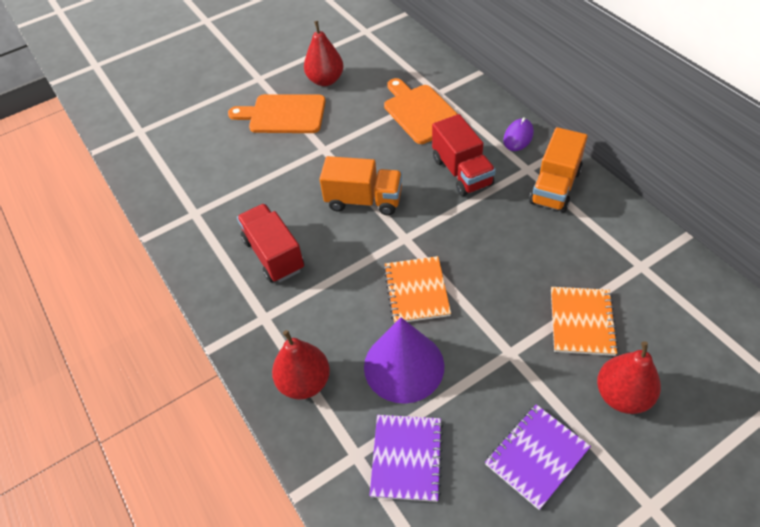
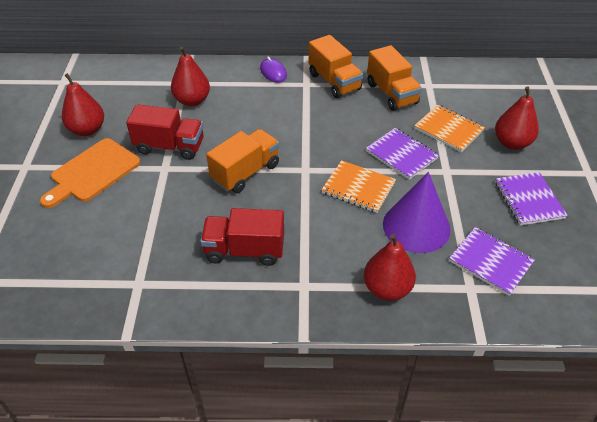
camera: 60 degrees left, 5 degrees down
(420, 112) = (192, 101): orange cutting board -> red pear
(462, 172) = (275, 112): red truck -> red truck (170, 146)
(498, 300) = (401, 155): none -> purple notebook
(588, 242) = (391, 93): none -> orange truck

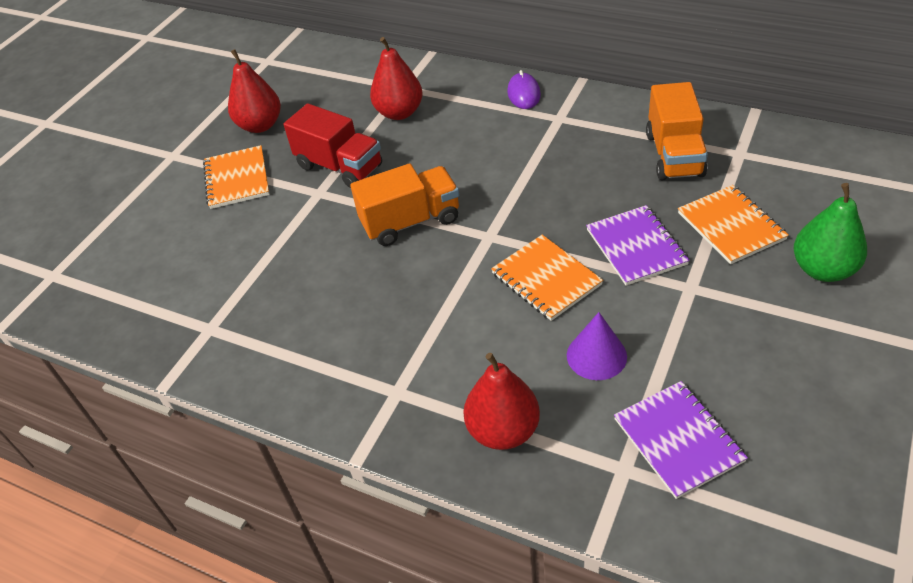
camera: 30 degrees right, 0 degrees up
(92, 172) = (237, 179): orange cutting board -> orange notebook
(244, 250) = (351, 323): red truck -> none
(334, 82) = (600, 122): orange truck -> none
(416, 226) = (596, 355): purple cone -> purple cone, size x0.59
(511, 143) = (823, 269): red pear -> green pear
(529, 200) = (798, 364): purple notebook -> none

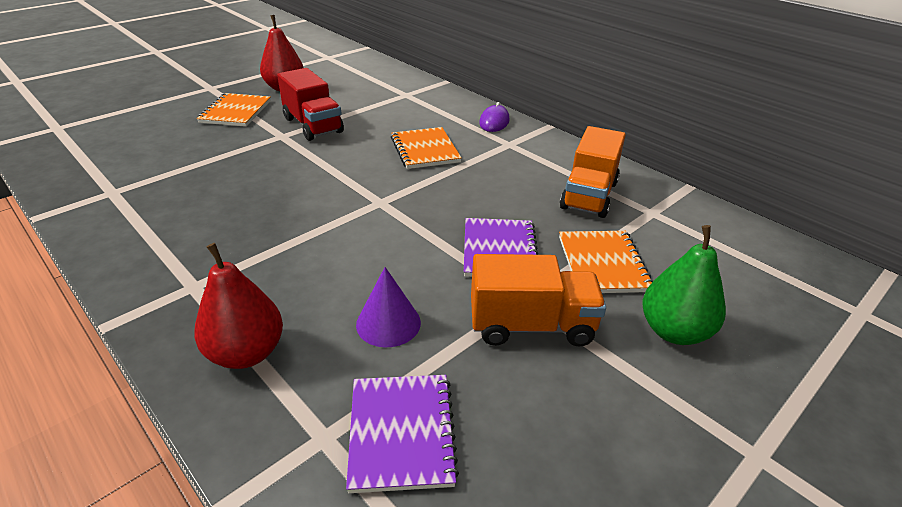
camera: 15 degrees right, 10 degrees down
(399, 113) = (388, 107): red pear -> none
(411, 221) = (329, 173): orange truck -> orange truck (531, 325)
(546, 279) = (398, 247): orange notebook -> orange notebook (425, 150)

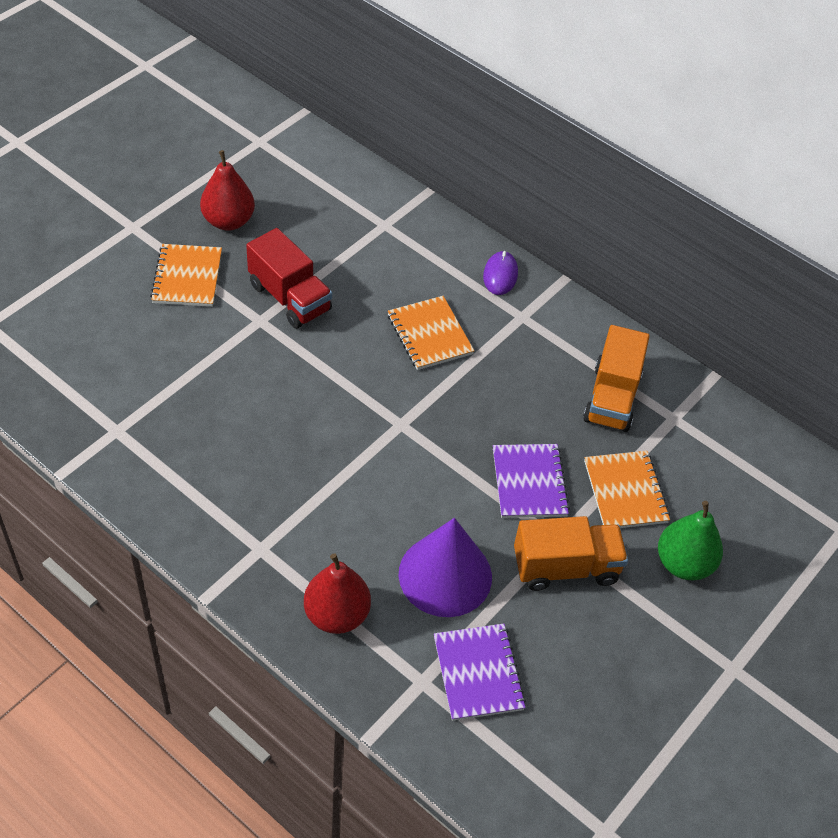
camera: 10 degrees left, 15 degrees up
(388, 323) = (445, 575): purple cone -> purple cone, size x1.70

